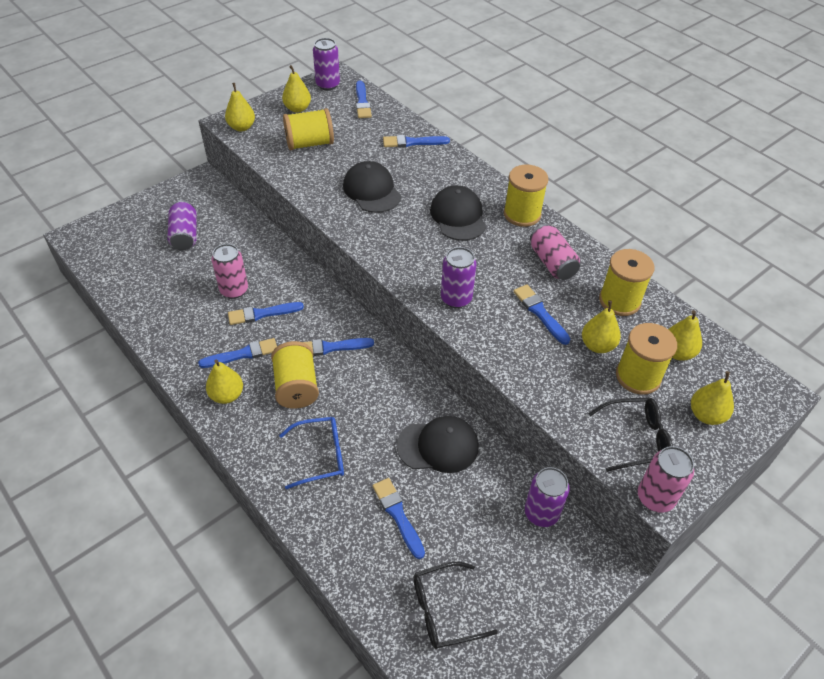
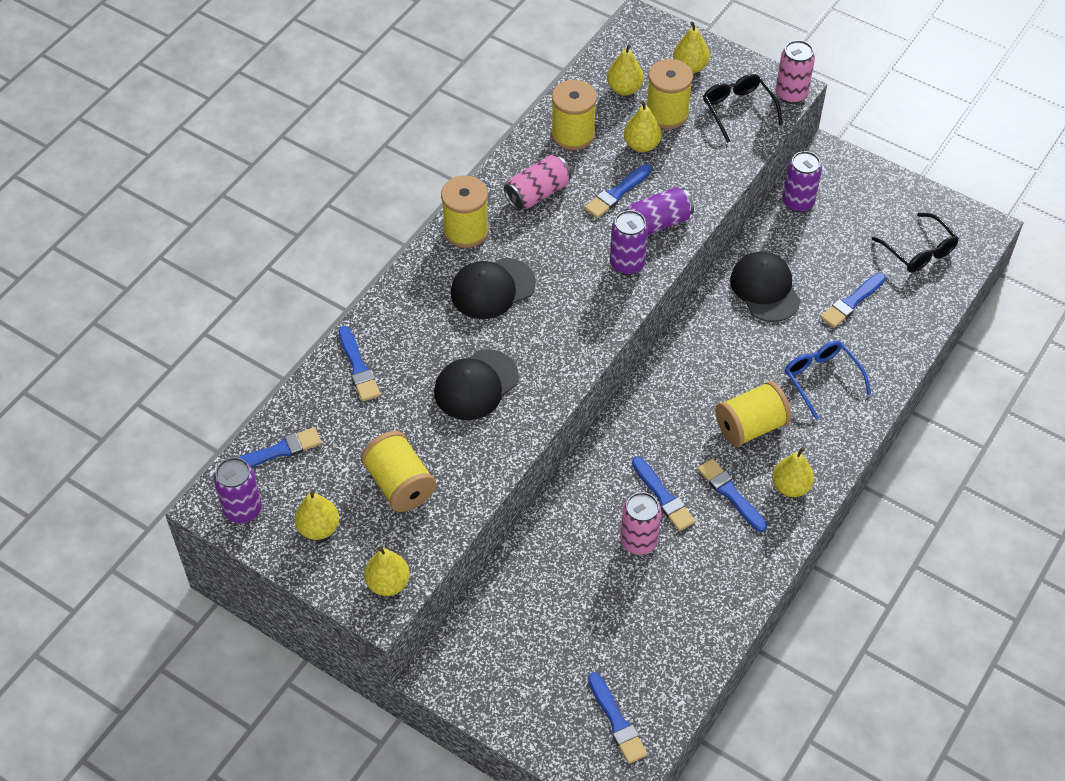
camera: 105 degrees left, 5 degrees up
(185, 235) = (563, 641): purple can -> purple can (657, 223)
(331, 347) = (684, 412): blue brush -> blue brush (617, 721)

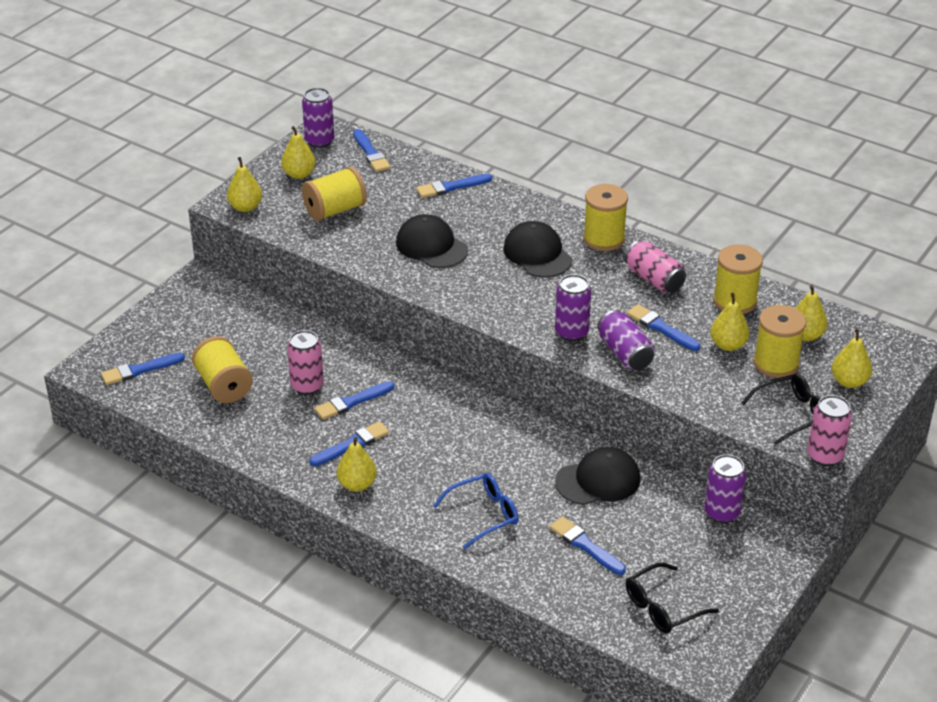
camera: 90 degrees right, 15 degrees down
(750, 426) = (427, 461): yellow spool -> yellow spool (224, 385)

